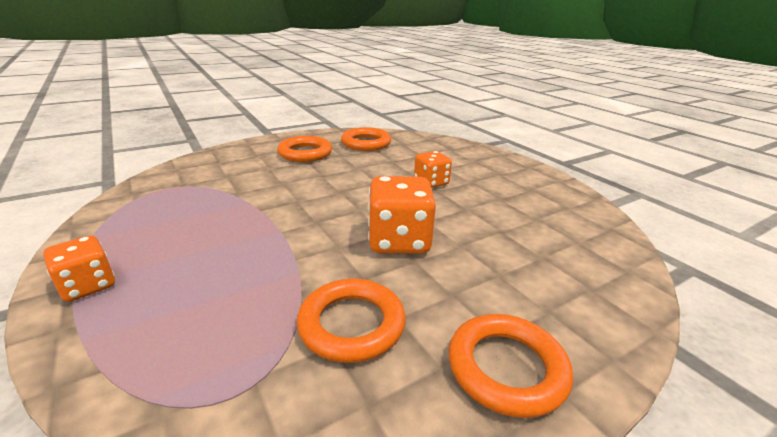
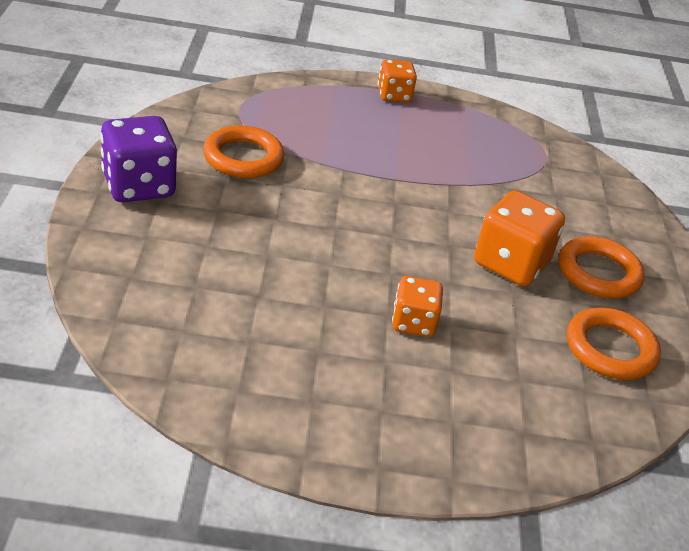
camera: 120 degrees right, 10 degrees up
(399, 241) = (313, 226): orange dice -> orange dice (510, 264)
(506, 368) = (138, 186): orange ring -> purple dice

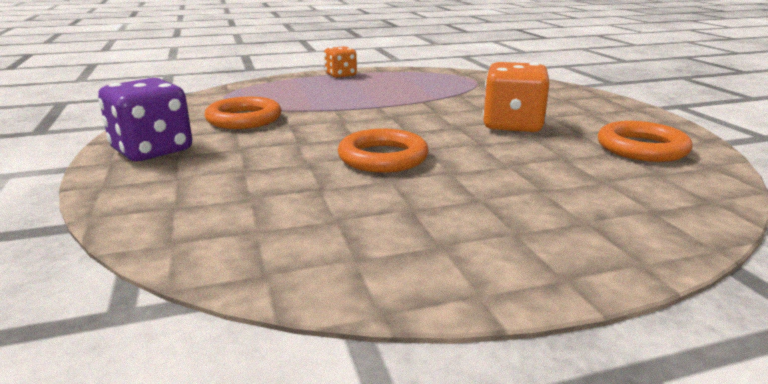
camera: 15 degrees left, 15 degrees down
(413, 323) = (477, 171): orange dice -> none
(598, 273) = (577, 116): orange ring -> orange ring (383, 157)

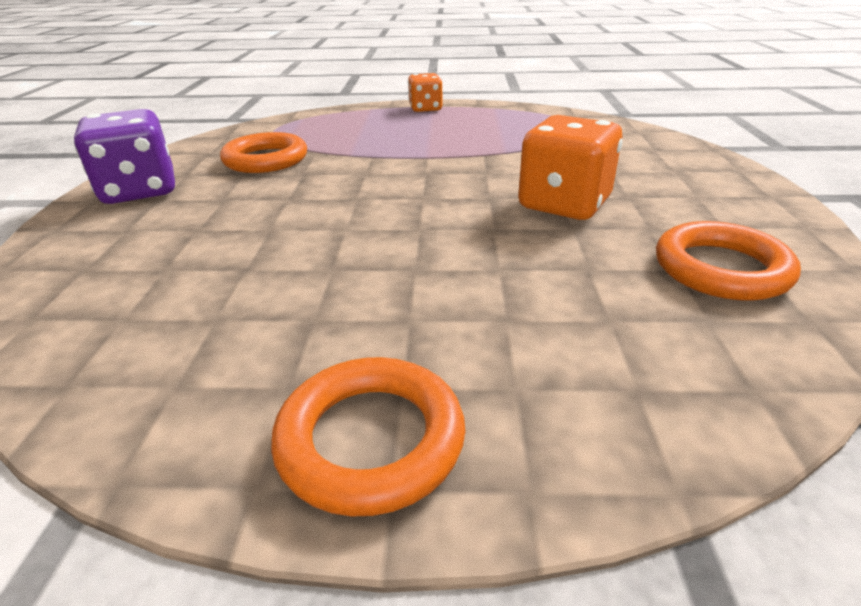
camera: 20 degrees right, 10 degrees up
(383, 157) = (356, 234): orange ring -> orange ring (371, 439)

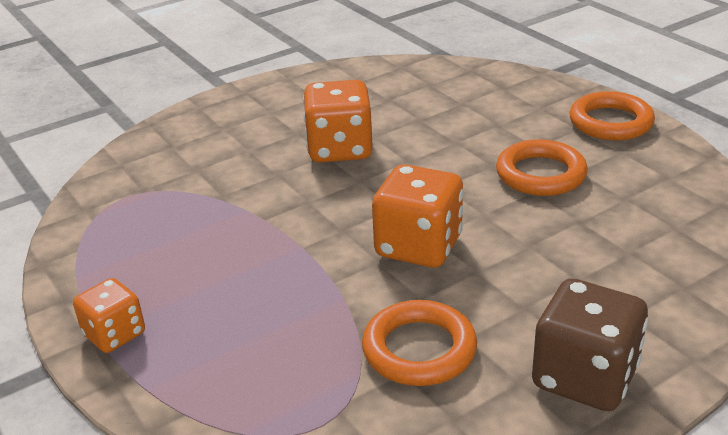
camera: 125 degrees left, 0 degrees up
(140, 191) = (584, 377): purple dice -> brown dice
(355, 189) = (418, 246): none -> orange dice
(721, 269) = (374, 89): orange ring -> orange ring (540, 174)

